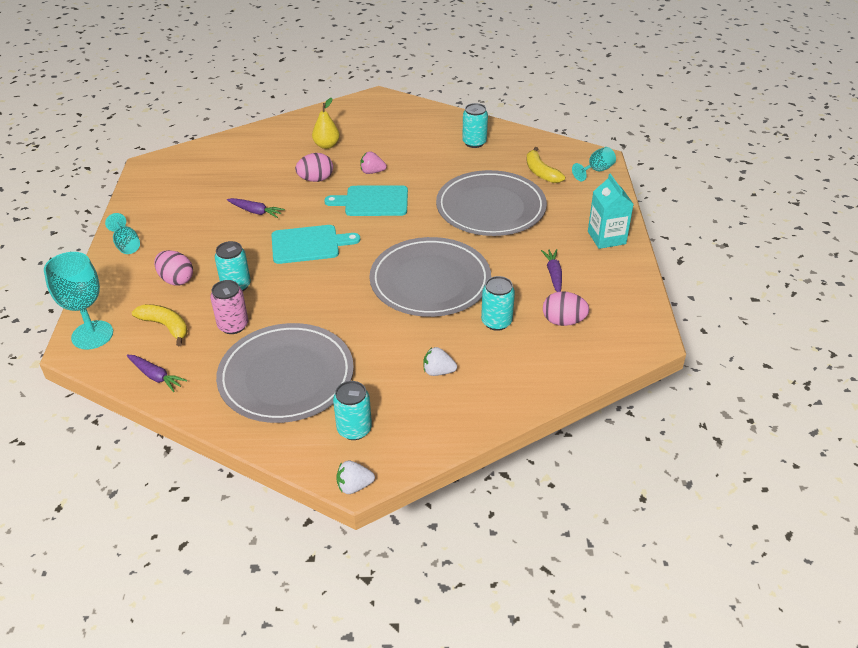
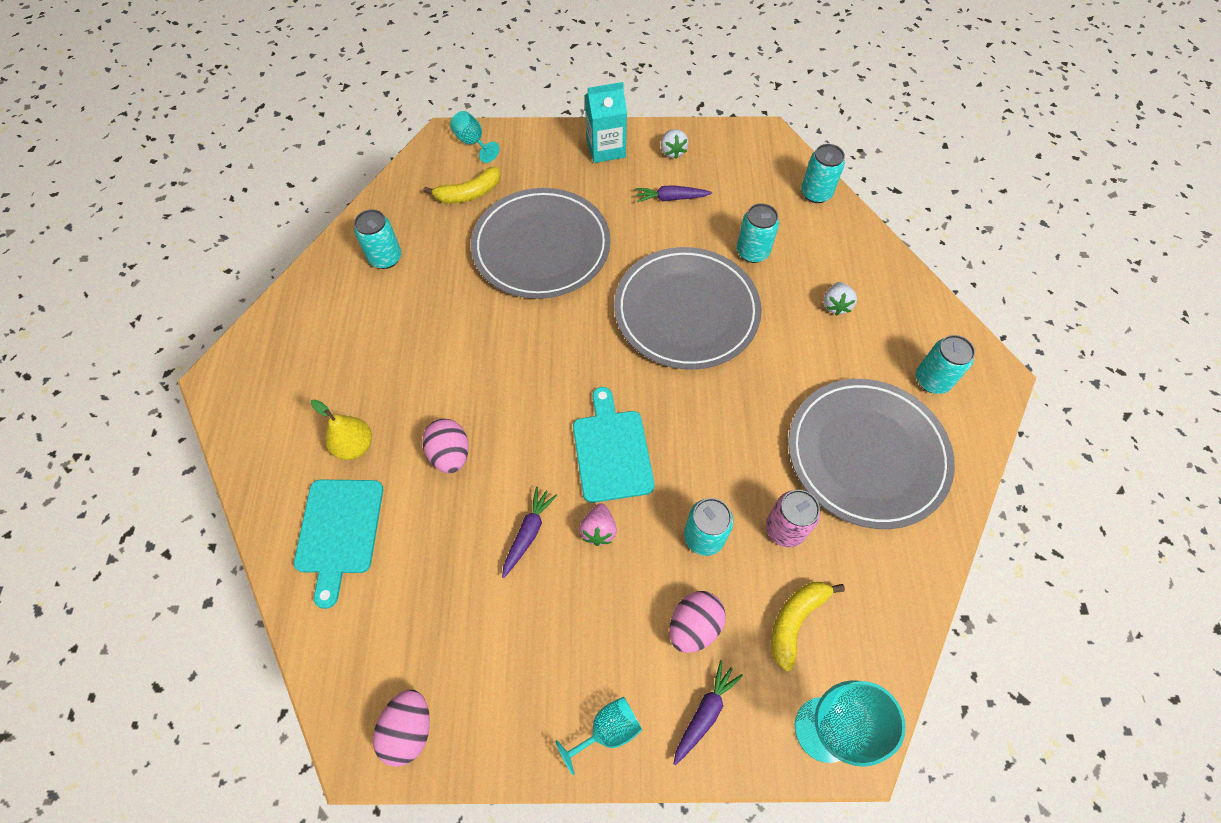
camera: 90 degrees left, 20 degrees up
(156, 376) = (891, 613): purple carrot -> purple carrot (705, 713)
(354, 486) = (1005, 377): white strawberry -> white strawberry (672, 151)
(372, 172) = (441, 380): pink strawberry -> pink strawberry (598, 530)
(373, 201) = (515, 376): turquoise cutting board -> turquoise cutting board (339, 531)
(563, 321) = (746, 197): pink egg -> pink egg (409, 729)
(577, 370) = (816, 193): none -> turquoise can

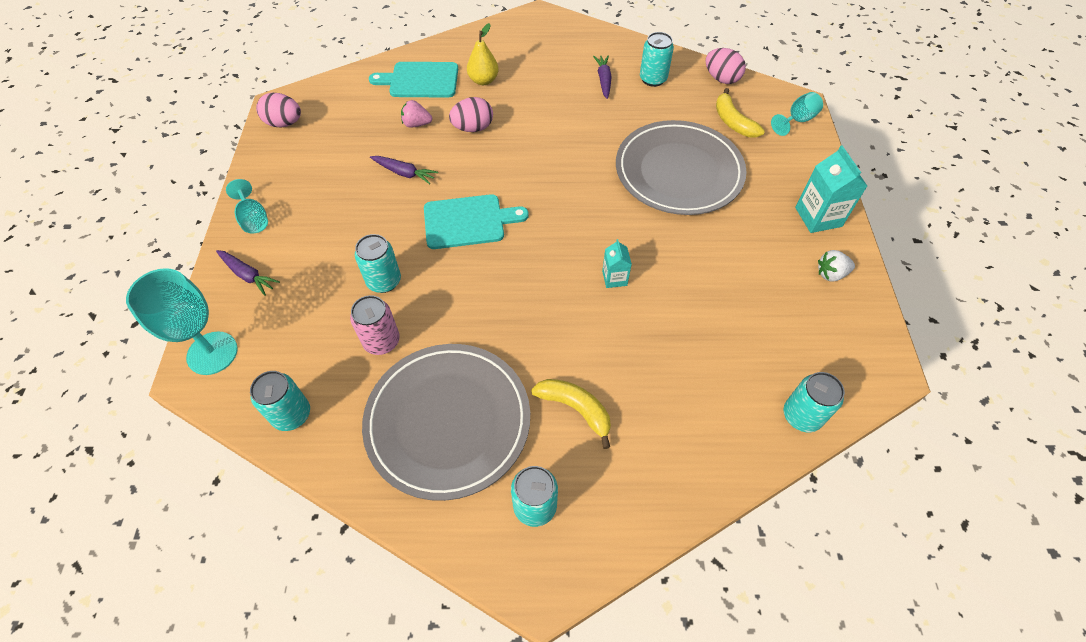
camera: 90 degrees right, 5 degrees down
(598, 530) = (400, 213): pink strawberry -> pink strawberry (416, 124)
(671, 198) = (760, 270): purple carrot -> purple carrot (603, 80)
(686, 311) = (614, 278): grey plate -> turquoise carton
(694, 626) = (313, 271): pink egg -> pink egg (721, 79)
(752, 252) = (698, 340): turquoise can -> turquoise can (291, 414)
(795, 621) = (300, 341): yellow banana -> yellow banana (575, 409)
(835, 305) = (633, 416): white strawberry -> none

